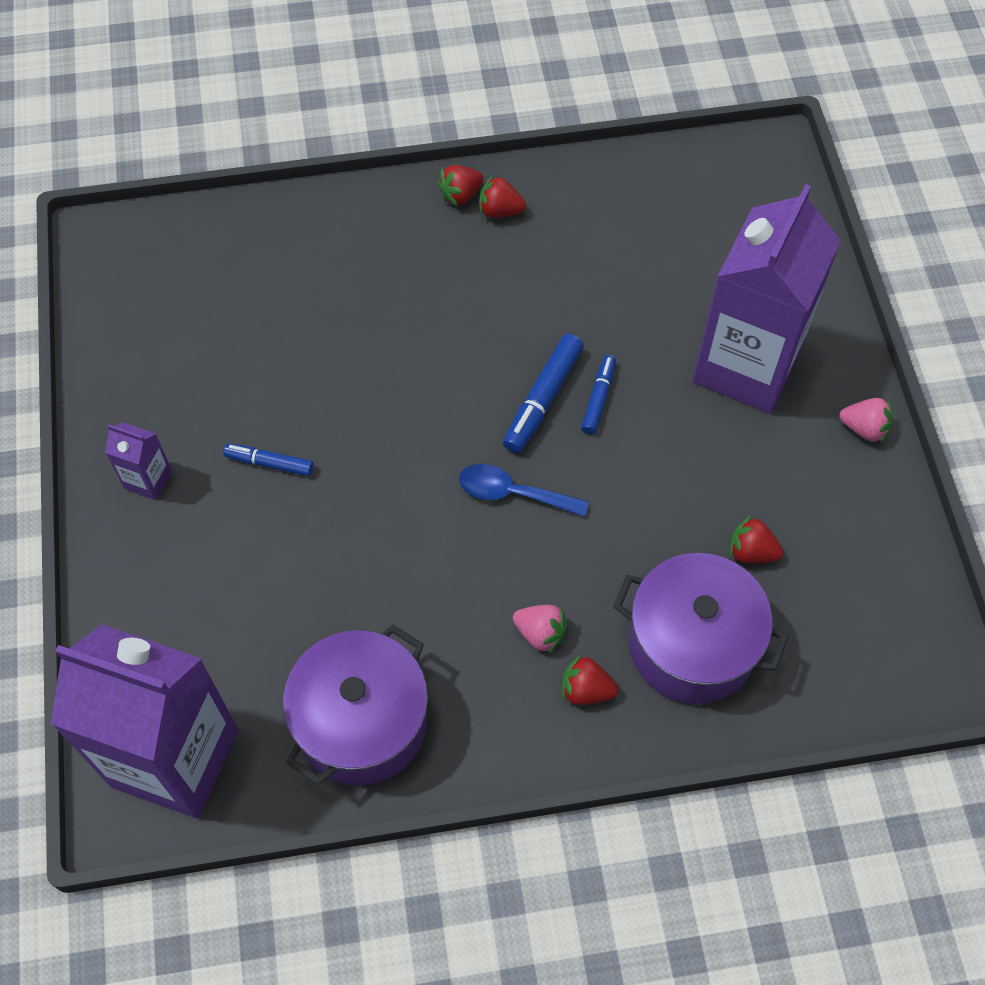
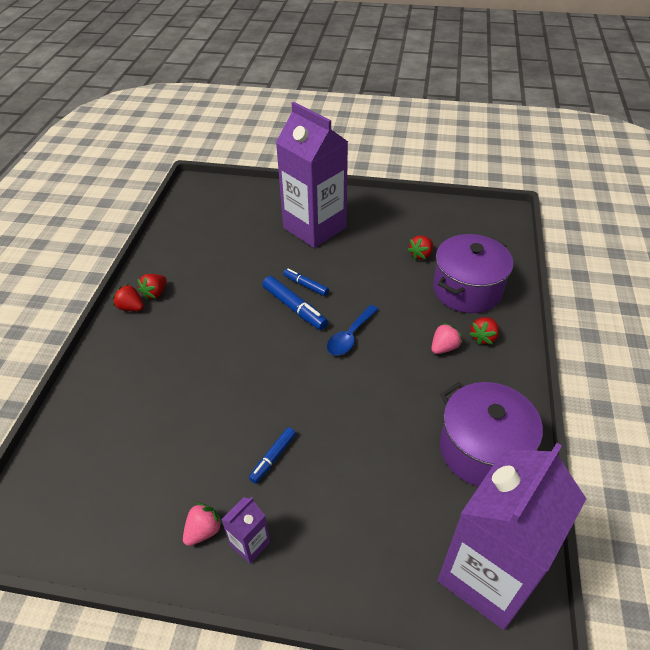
camera: 70 degrees left, 15 degrees down
(460, 195) = (131, 307): red strawberry -> red strawberry turned 135 degrees clockwise
(864, 428) = (368, 201): pink strawberry -> pink strawberry (203, 530)

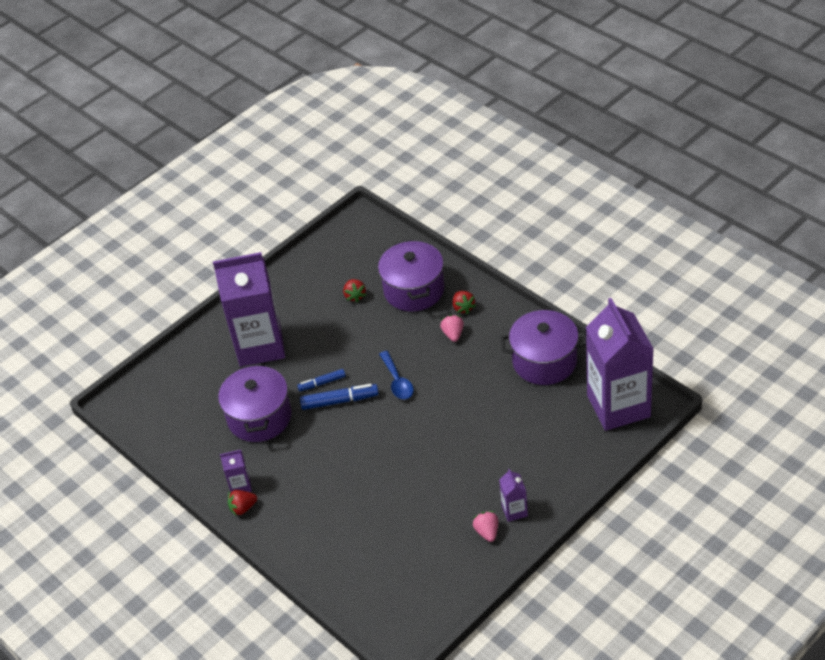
camera: 50 degrees left, 0 degrees up
(155, 293) = (240, 486): red strawberry -> purple carton
(238, 266) = (259, 417): none -> purple pot
(273, 458) = (463, 473): blue marker -> none

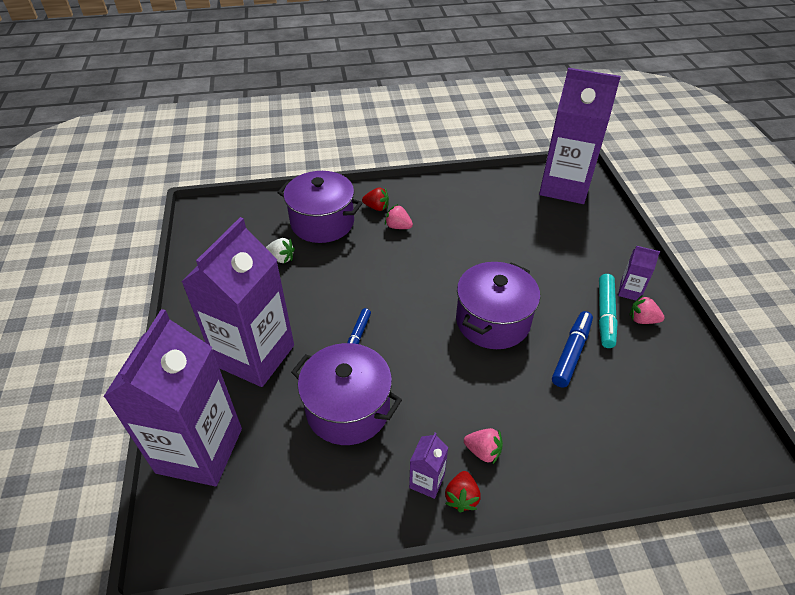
camera: 60 degrees left, 0 degrees up
(176, 372) = (199, 450): none -> purple carton
(284, 500) = (483, 451): none -> pink strawberry
(340, 401) = (394, 334): blue marker -> blue marker (571, 353)
(355, 296) = (281, 258): red strawberry -> white strawberry
(397, 381) = (413, 285): blue spoon -> none
(471, 507) = (605, 315): none -> turquoise marker
(544, 361) = (482, 197): purple pot -> purple pot (492, 321)

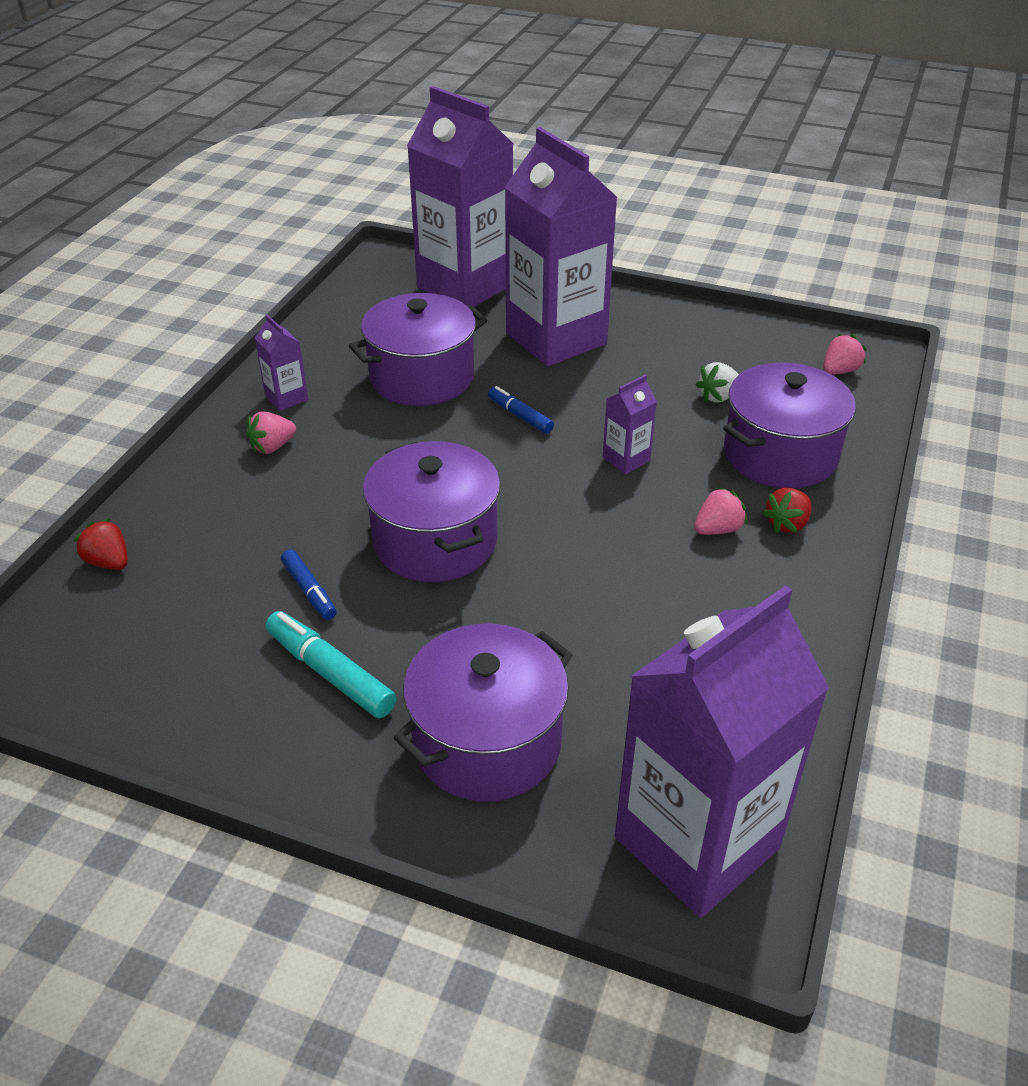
camera: 120 degrees right, 5 degrees down
(461, 497) = (246, 412): red strawberry -> red strawberry (109, 562)
(571, 353) = (309, 590): blue marker -> blue marker, size x0.63
(582, 250) = (487, 742): none -> purple pot
(630, 291) = (342, 742): purple carton -> purple carton (626, 459)
(642, 320) = (279, 714): pink strawberry -> pink strawberry (839, 371)

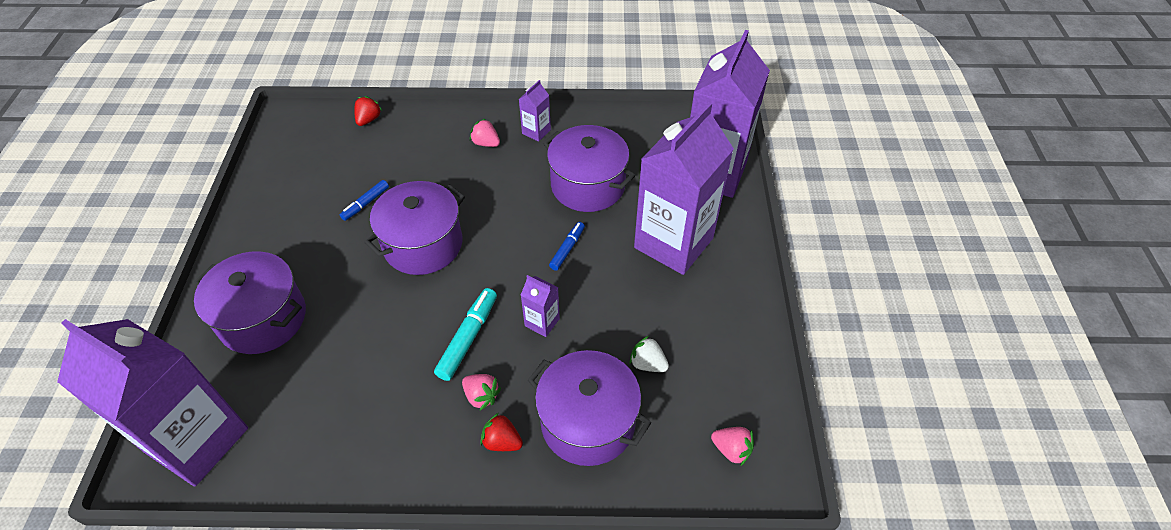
camera: 70 degrees right, 10 degrees up
(330, 673) = (304, 234): turquoise marker -> turquoise marker (468, 338)

